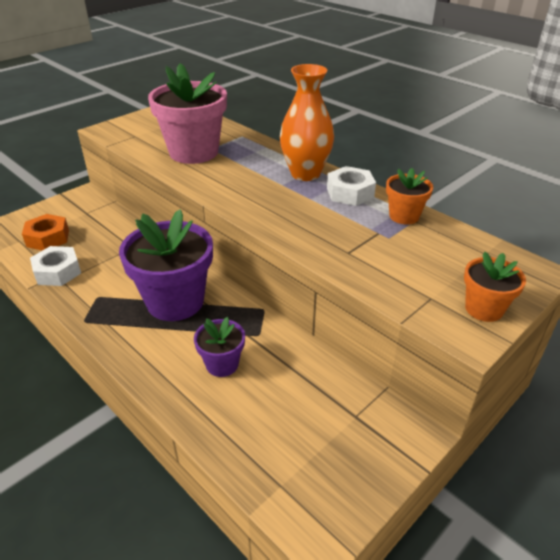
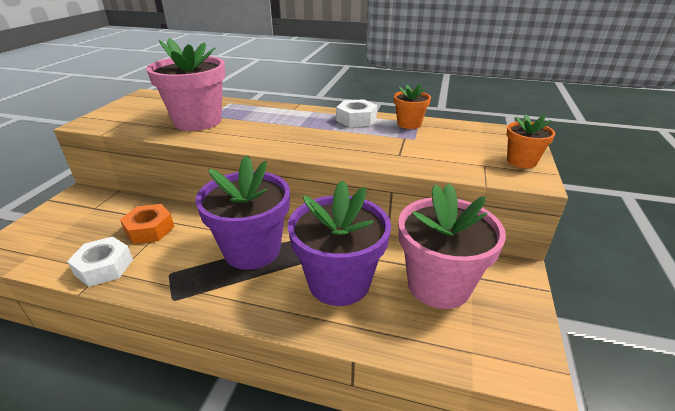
camera: 30 degrees left, 5 degrees down
(48, 238) = (66, 241): orange nut -> orange nut (149, 229)
(222, 364) = (339, 282): purple flower pot -> purple flower pot, size x1.97
(305, 174) = (309, 115): orange vase -> none
(312, 409) = (438, 285): none -> pink flower pot

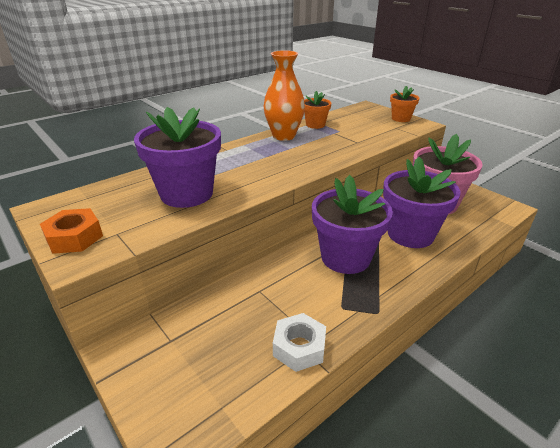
camera: 55 degrees left, 0 degrees up
(149, 229) = (260, 306): orange nut -> orange nut (74, 237)
(198, 121) = (187, 194): pink flower pot -> purple flower pot
(356, 119) = (284, 136): white nut -> orange vase

